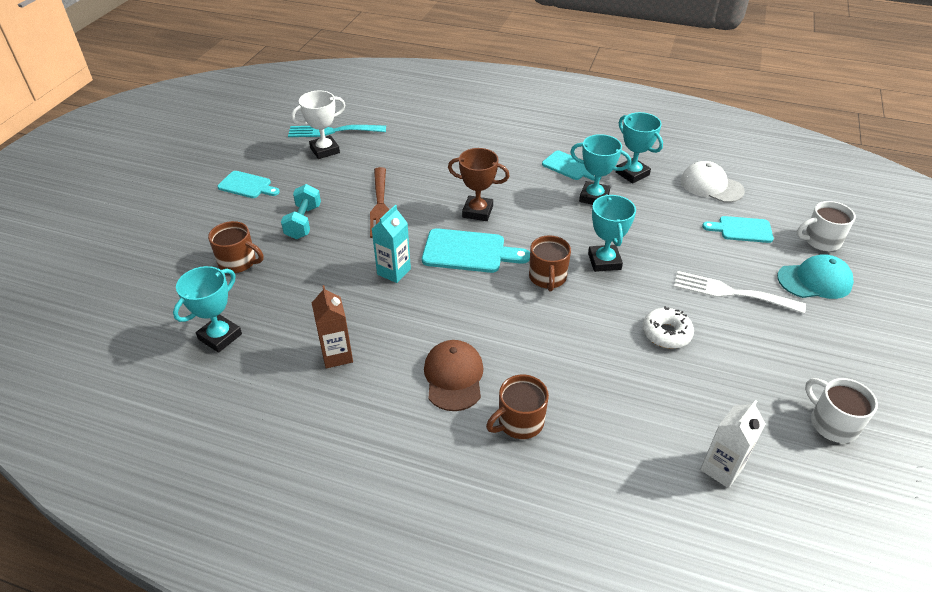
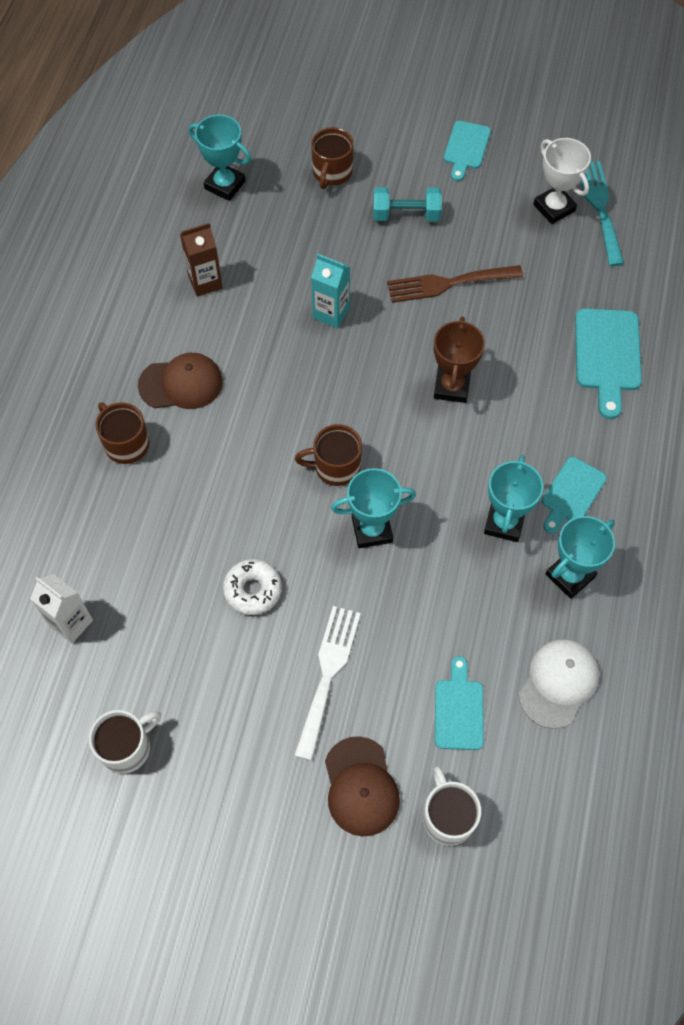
camera: 85 degrees right, 20 degrees up
(469, 252) = (373, 383): turquoise cutting board -> turquoise cutting board (607, 355)
(814, 281) = (360, 787): turquoise cap -> brown cap

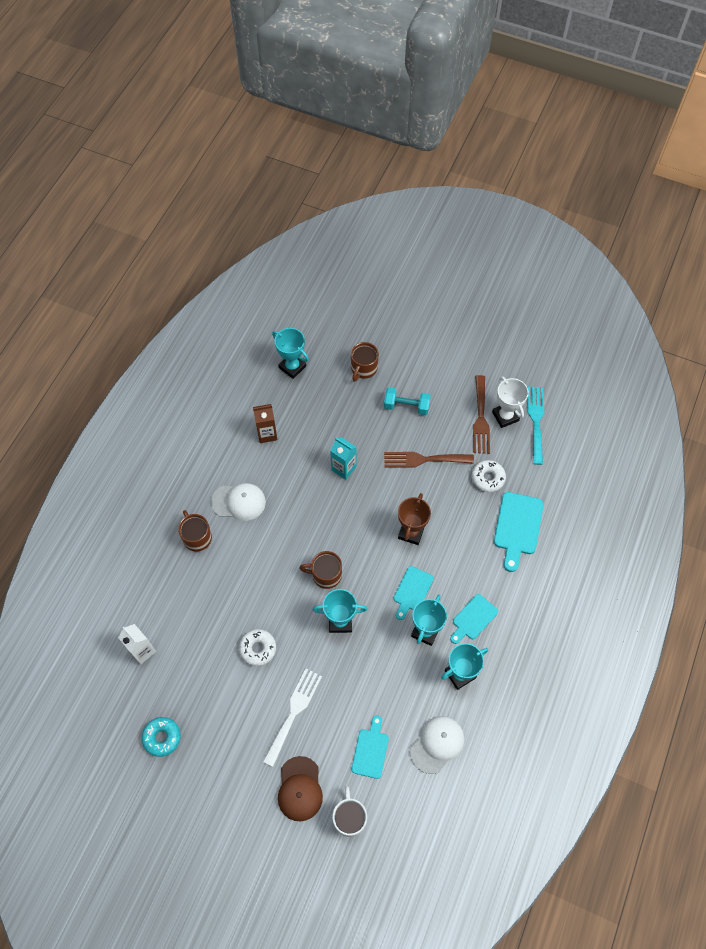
camera: 10 degrees right, 0 degrees up
(127, 747) = (162, 737): white mug -> turquoise donut
(181, 384) = (239, 502): brown cap -> white cap
(466, 148) = (456, 364): turquoise cutting board -> turquoise cutting board (412, 591)
(519, 216) = (480, 418): none -> brown fork
(548, 295) = (488, 478): none -> white donut

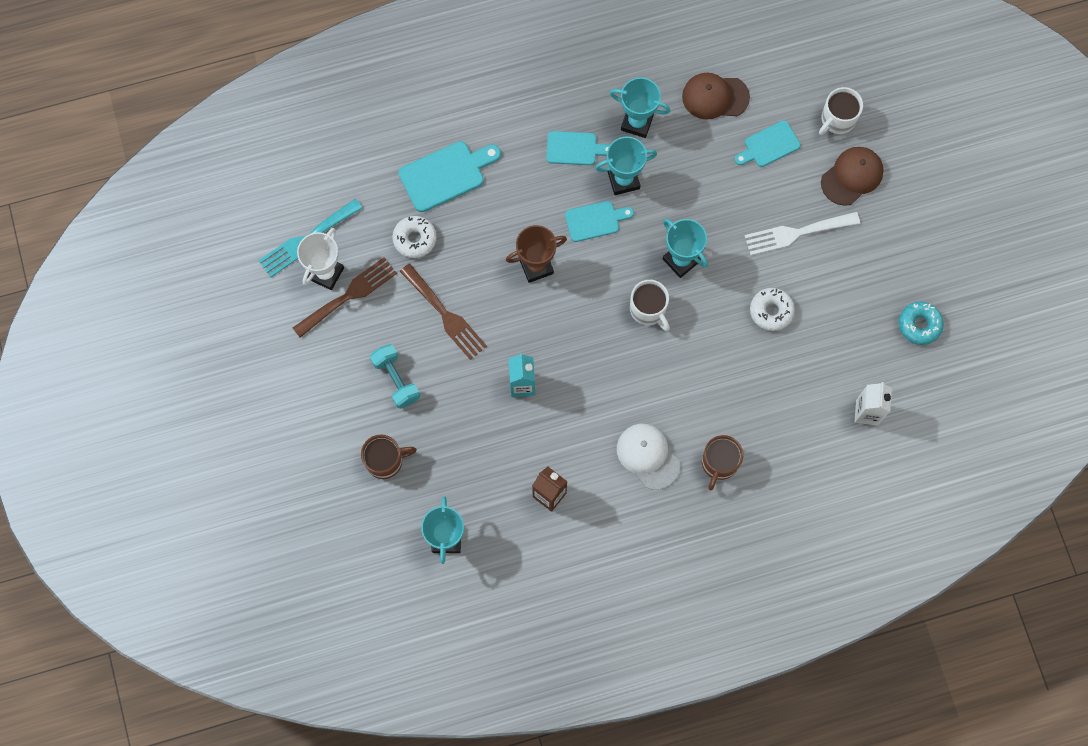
camera: 130 degrees left, 10 degrees up
(326, 575) = (648, 309): brown mug -> white mug
(437, 744) = (715, 97): white cap -> brown cap

